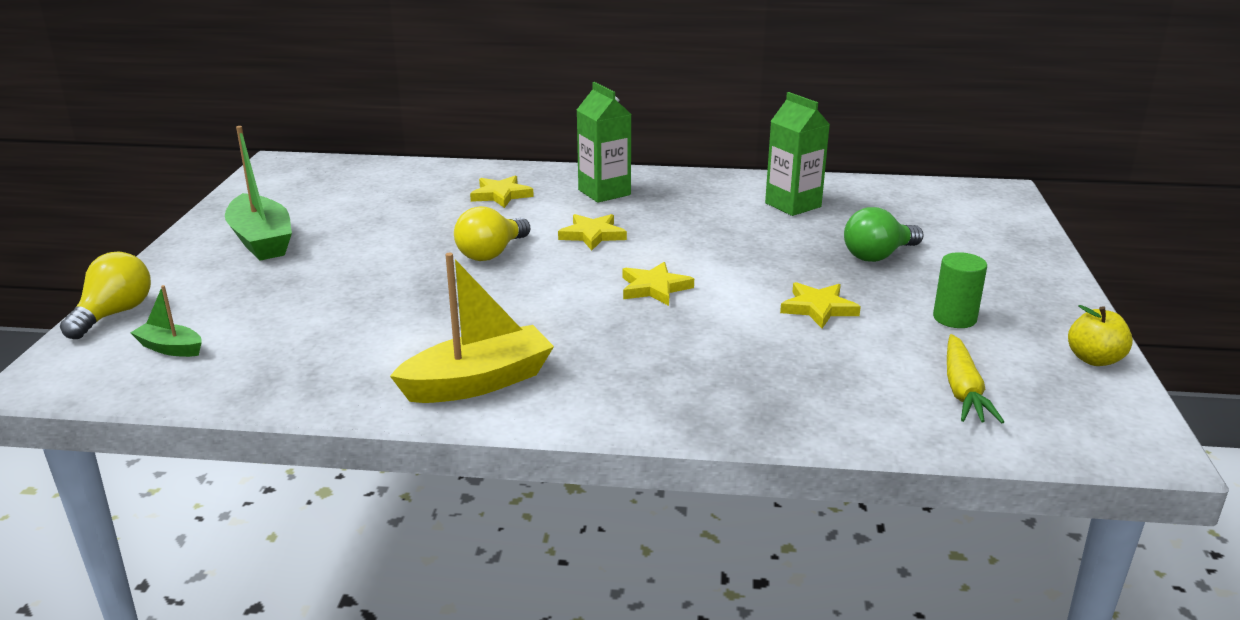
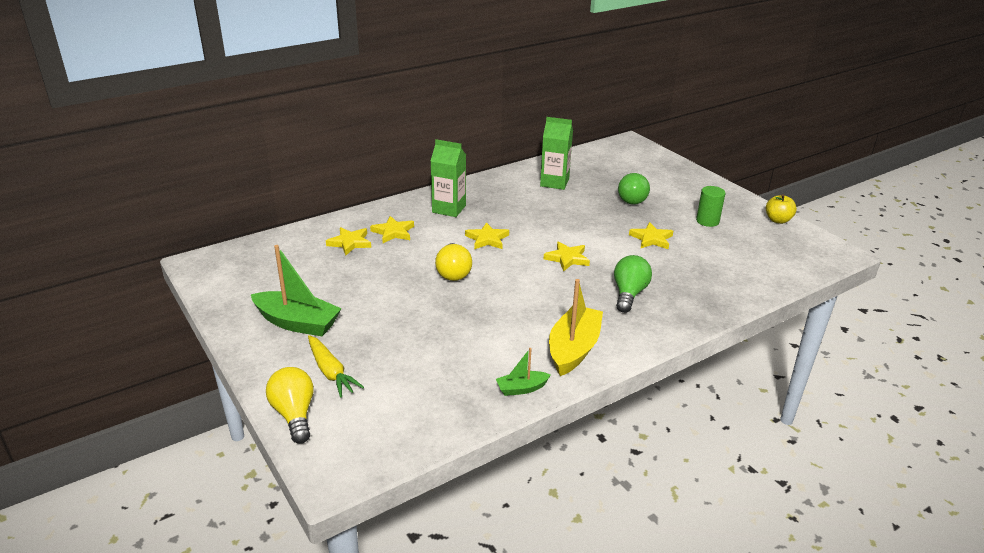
camera: 40 degrees left, 5 degrees up
(170, 348) = (376, 415): green boat -> green boat (521, 388)
(439, 190) = (350, 243): none -> yellow star
(663, 356) = (629, 294): none -> green light bulb
(963, 390) = (758, 256): yellow carrot -> yellow carrot (331, 372)

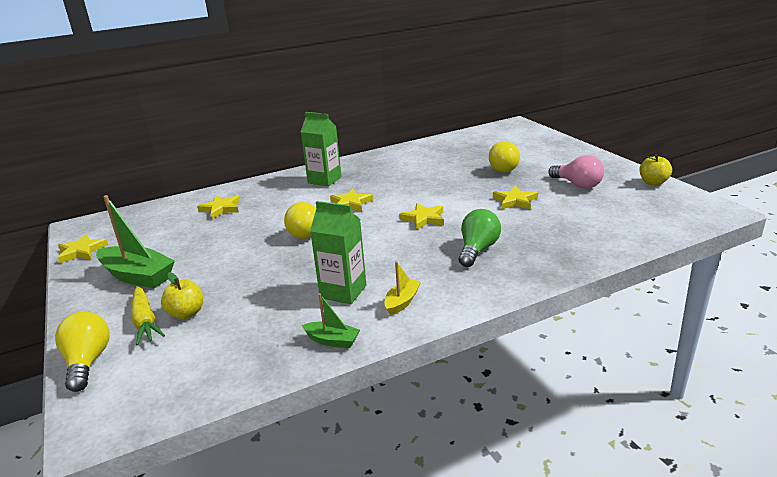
camera: 10 degrees right, 5 degrees down
(369, 363) = (186, 313): none -> yellow apple
(393, 232) = (265, 199): yellow star -> yellow star (81, 251)
(521, 388) = (332, 341): green boat -> green boat turned 150 degrees counterclockwise
(554, 182) = (432, 157): green carton -> green carton (343, 292)
(573, 349) = (402, 302): yellow boat -> yellow boat, size x0.52
(633, 199) = (505, 168): green light bulb -> yellow light bulb
(707, 221) = (577, 185): green cylinder -> pink light bulb

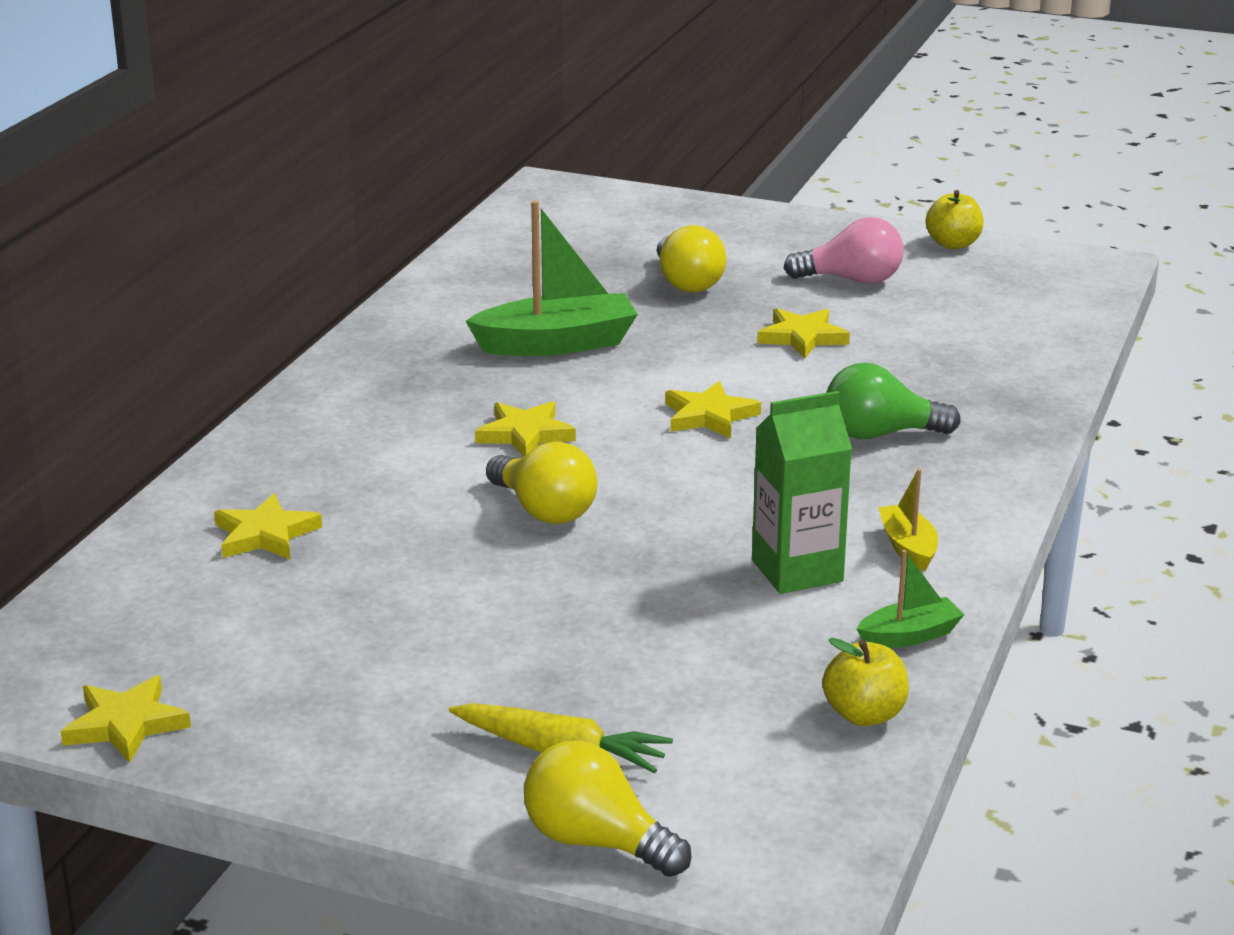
camera: 45 degrees left, 0 degrees up
(137, 276) = (373, 705): green boat -> green boat (557, 344)
(186, 313) = (608, 709): yellow apple -> yellow apple (864, 714)
(324, 180) = (376, 408): green carton -> none
(477, 250) = (880, 434): green light bulb -> green light bulb turned 75 degrees counterclockwise

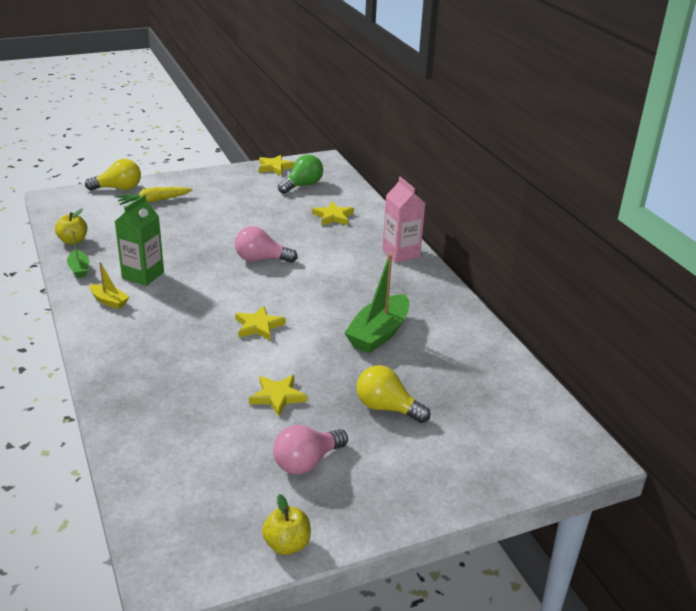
camera: 135 degrees right, 5 degrees up
(298, 422) = (401, 253): none -> pink carton
(525, 434) = (316, 284): yellow star -> none
(544, 510) = (261, 259): yellow light bulb -> pink light bulb
(880, 434) = (173, 351): green light bulb -> green light bulb (302, 185)
(909, 636) = (79, 269): green boat -> green boat turned 45 degrees counterclockwise

